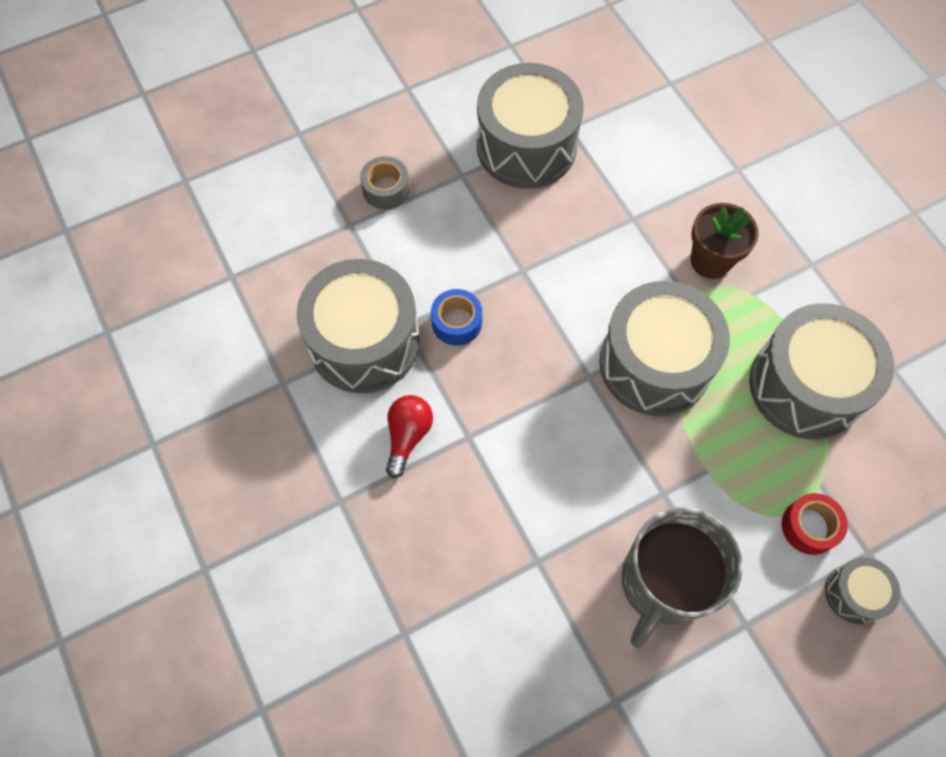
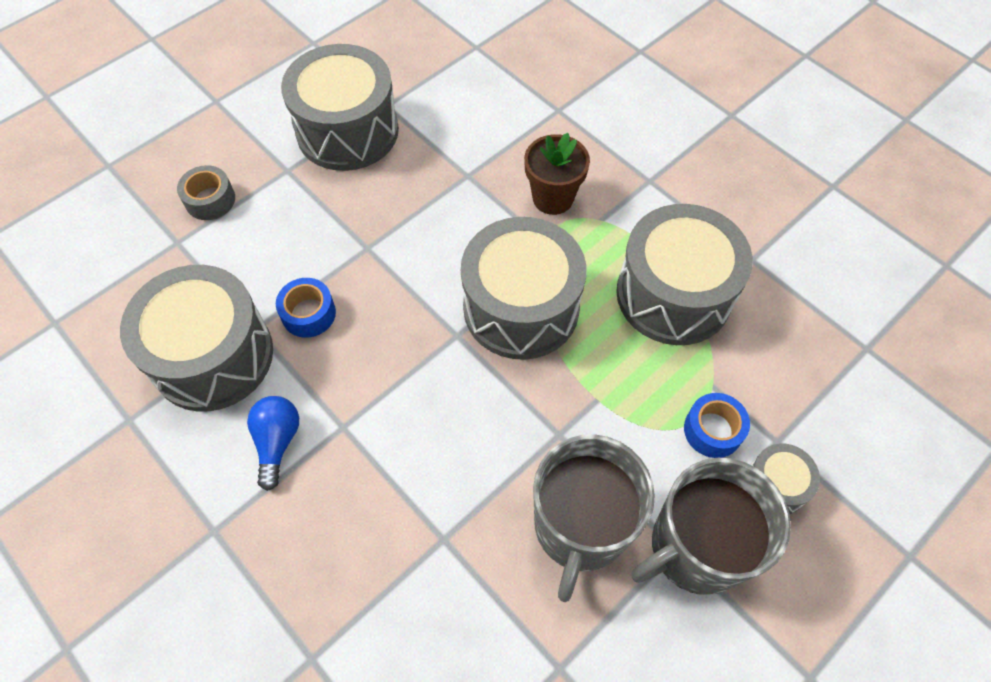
camera: 15 degrees left, 5 degrees down
(408, 436) = (277, 442): red light bulb -> blue light bulb
(765, 630) = (696, 547): none -> grey mug
(809, 527) = (713, 430): red tape -> blue tape

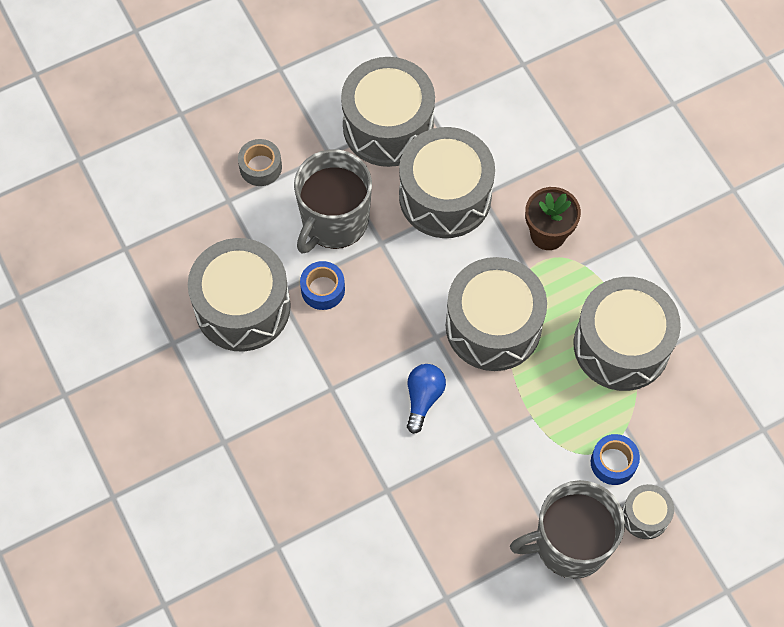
camera: 15 degrees right, 5 degrees up
(277, 442) = (280, 388): blue light bulb -> blue light bulb (423, 398)
(428, 185) = (445, 196): none -> grey drum
(581, 527) = (489, 507): grey mug -> grey mug (334, 221)

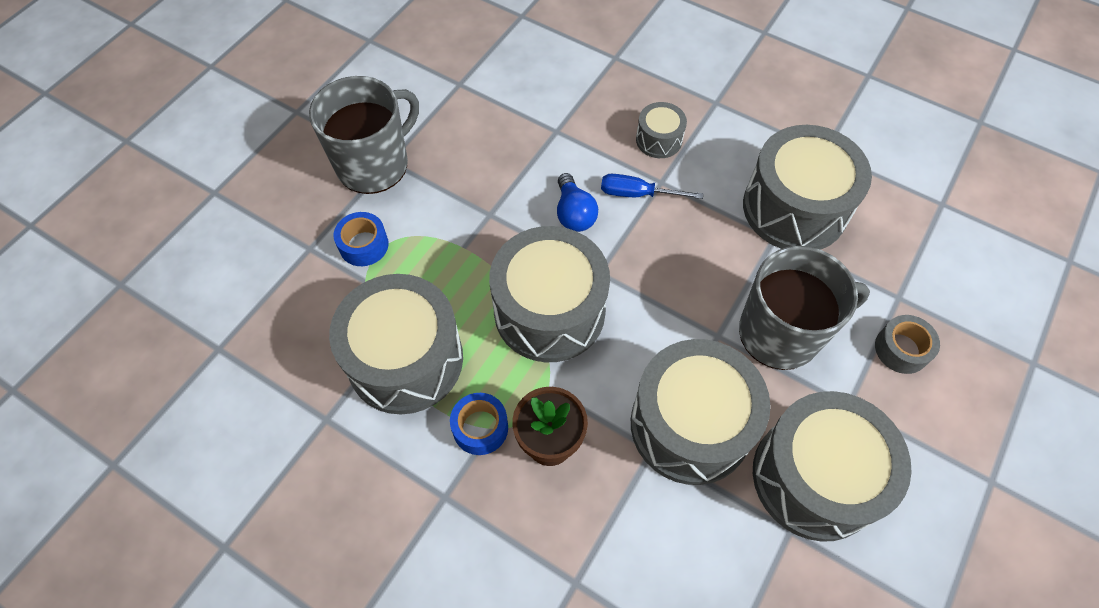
camera: 150 degrees right, 5 degrees down
(323, 289) = (737, 260): blue tape -> blue tape (480, 428)
(334, 221) = (781, 332): grey mug -> grey mug turned 75 degrees clockwise
(359, 388) = (637, 194): none -> blue screwdriver
(645, 515) = (314, 216): grey drum -> grey drum (659, 140)

